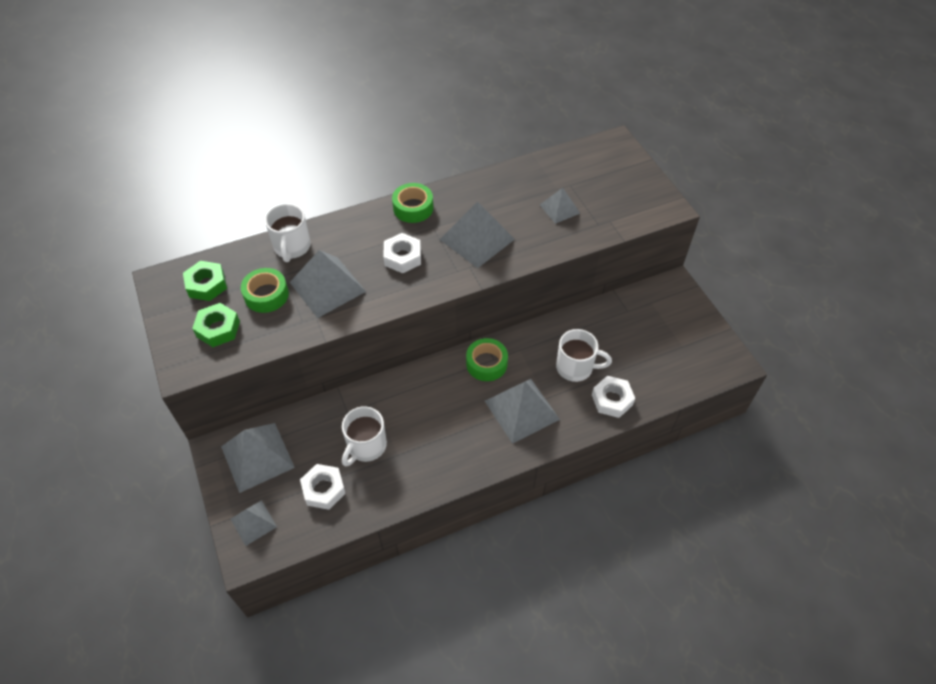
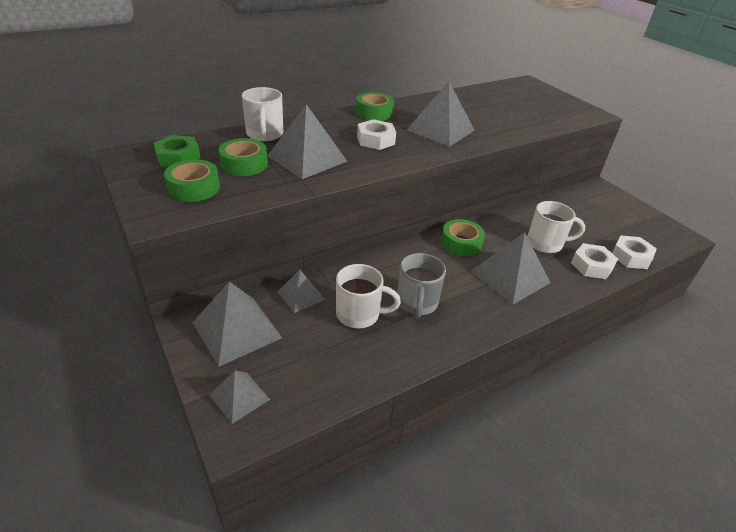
camera: 10 degrees left, 15 degrees down
(218, 329) = (194, 188): green nut -> green tape
(324, 489) = (320, 357): white nut -> white nut (631, 257)
(366, 446) = (359, 314): white mug -> white mug turned 105 degrees counterclockwise
(421, 437) = (417, 303): none -> grey mug
(559, 209) = (504, 114): grey pyramid -> grey pyramid (300, 295)

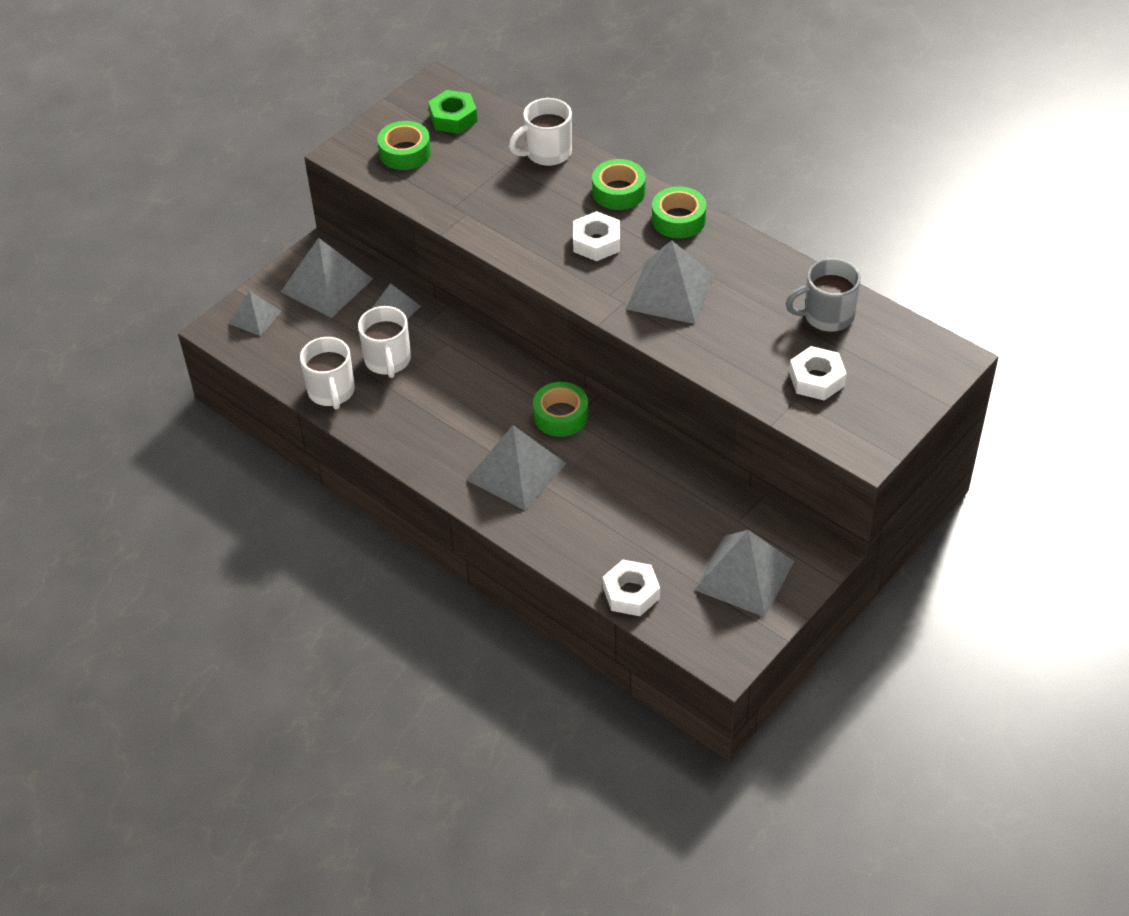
camera: 75 degrees right, 10 degrees up
(244, 164) = (470, 165): green tape -> green tape (618, 191)
(307, 158) = (512, 203): grey pyramid -> grey pyramid (744, 575)
(417, 303) = (427, 400): grey mug -> grey mug (827, 316)
(546, 243) = (610, 499): white mug -> white mug (331, 392)
(591, 266) = (585, 550): white nut -> white nut (816, 379)

